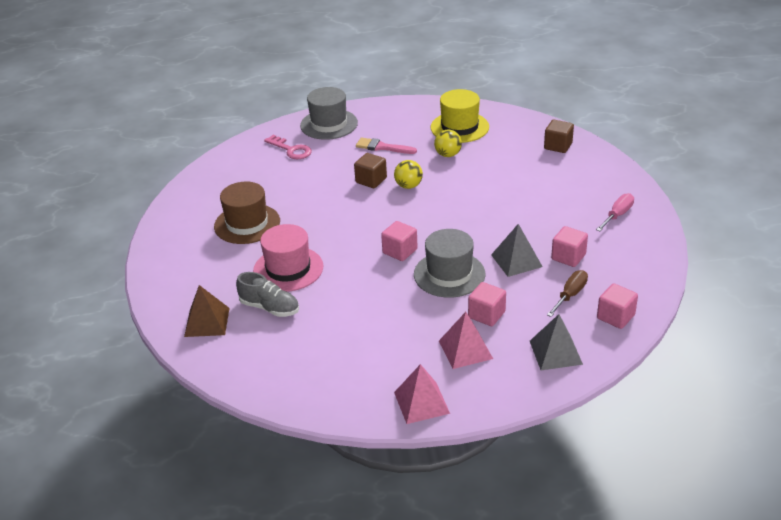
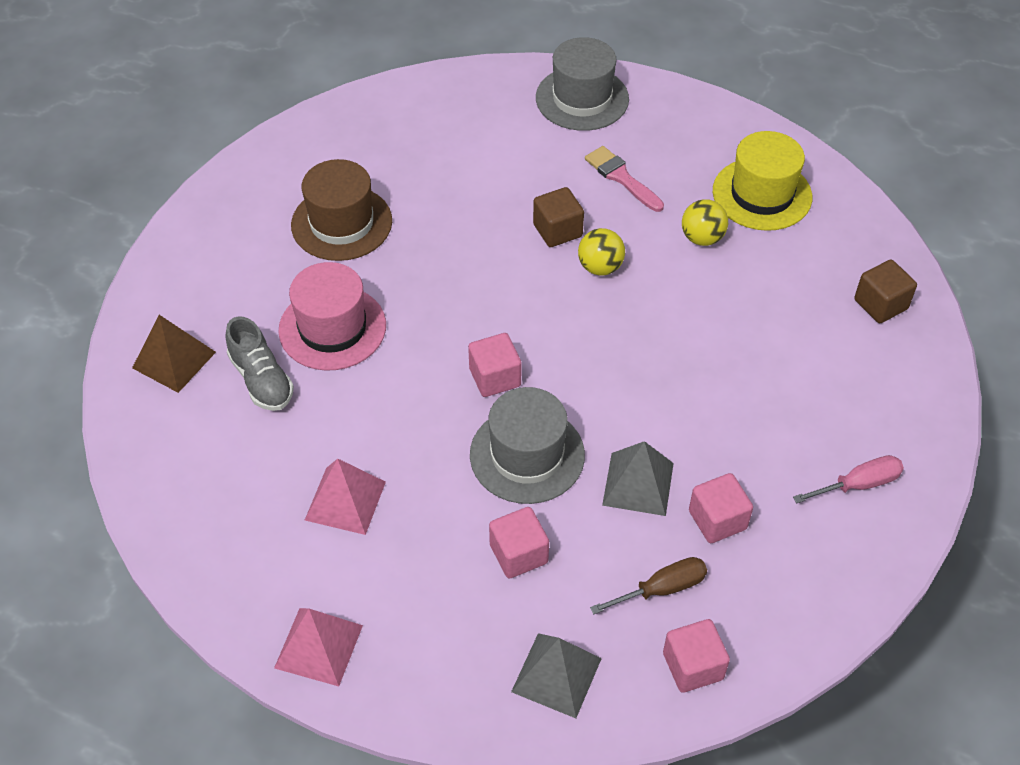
camera: 30 degrees right, 15 degrees up
(291, 150) = (496, 121): pink key -> none
(465, 349) = (443, 595): pink pyramid -> pink pyramid (345, 501)

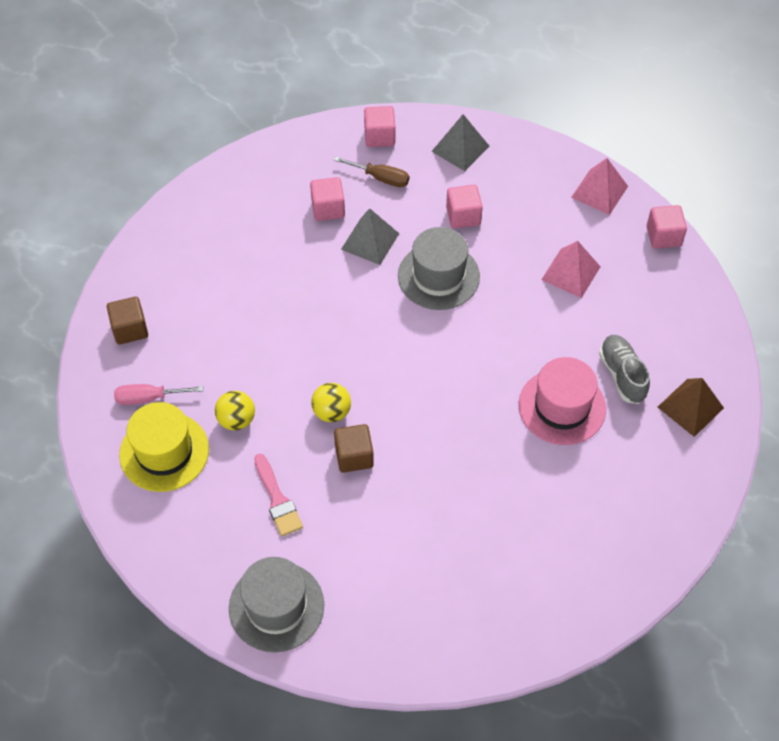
camera: 165 degrees left, 5 degrees up
(341, 223) = (539, 509): brown hat -> none
(495, 377) = (445, 337): pink cube -> pink cube (663, 236)
(662, 589) = (380, 178): brown screwdriver -> brown screwdriver turned 150 degrees counterclockwise
(858, 484) = (225, 209): pink screwdriver -> pink screwdriver (148, 398)

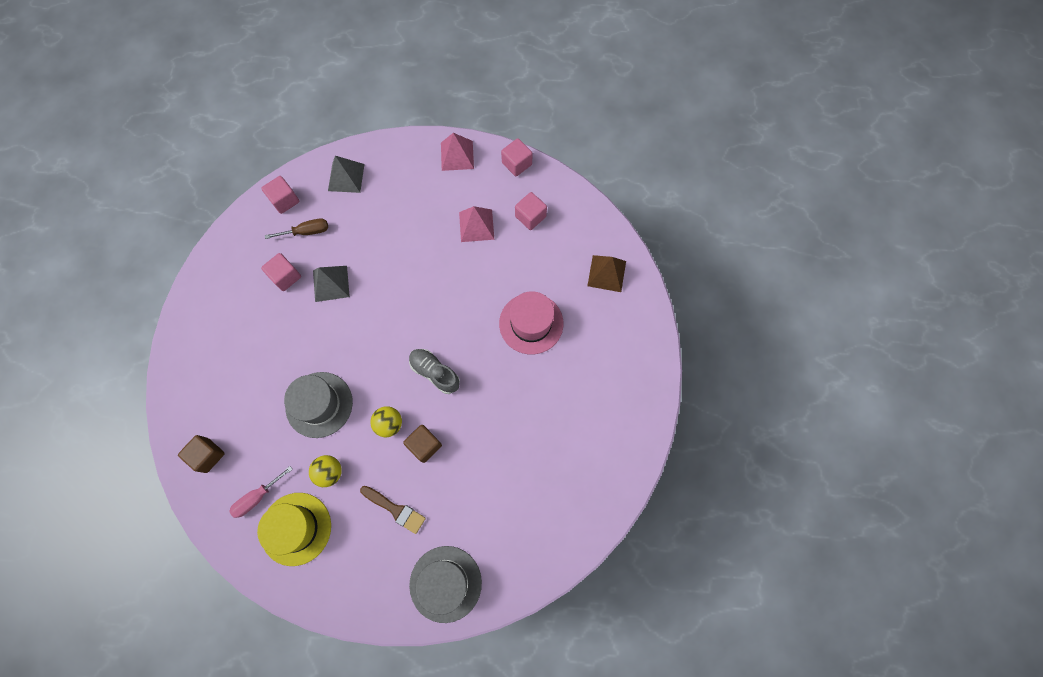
camera: 35 degrees left, 15 degrees up
(277, 499) = (395, 509): pink brush -> brown brush
(438, 276) = (393, 280): grey hat -> grey hat (319, 404)
(463, 216) = (381, 226): pink cube -> pink cube (530, 216)
(622, 375) = (553, 277): grey shoe -> grey shoe (435, 372)

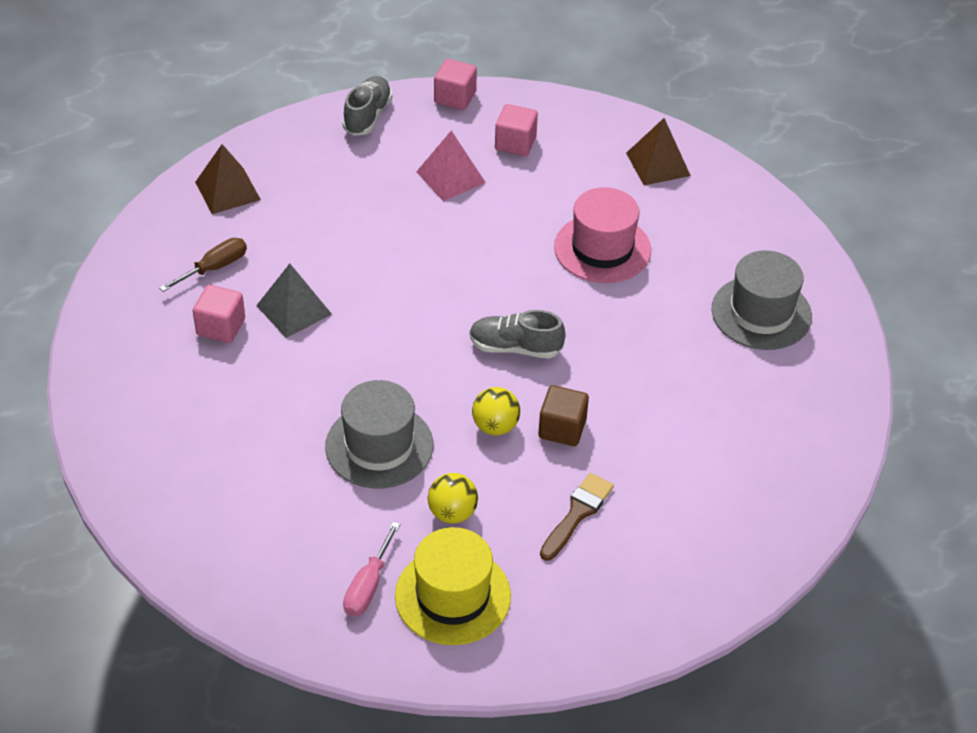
camera: 30 degrees left, 25 degrees down
(208, 455) = (256, 570): brown cube -> none
(284, 200) = (155, 246): pink cube -> none
(346, 177) = (228, 191): grey pyramid -> brown pyramid
(395, 509) = (577, 513): brown brush -> brown brush turned 60 degrees counterclockwise
(445, 583) = (707, 562): grey hat -> grey hat (761, 313)
(457, 155) = (367, 116): pink pyramid -> grey shoe

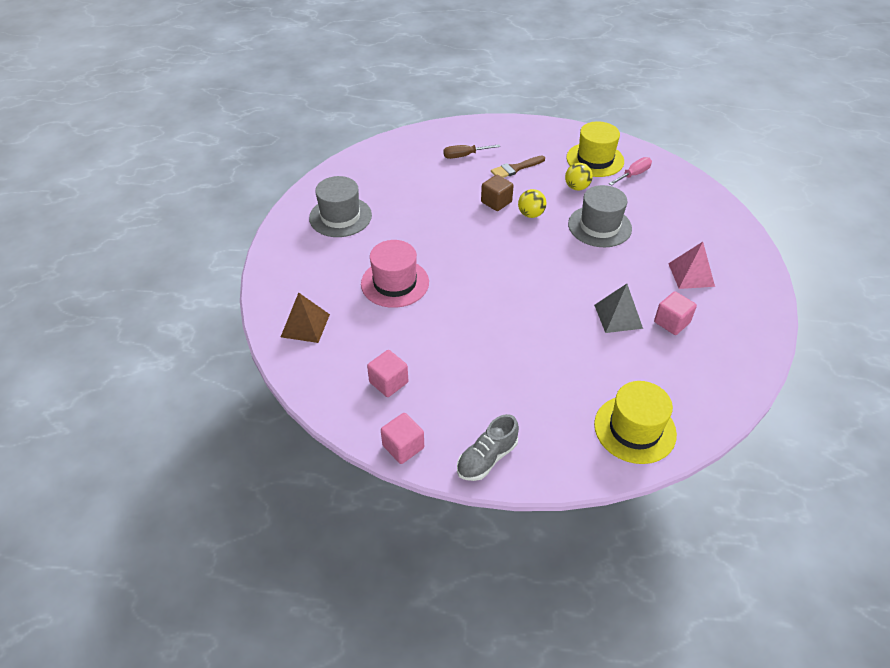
camera: 150 degrees left, 0 degrees up
(214, 268) = (664, 366): brown screwdriver -> brown screwdriver (464, 156)
(228, 191) = (634, 429): brown pyramid -> yellow hat
(450, 177) = (456, 373): pink pyramid -> pink pyramid (691, 274)
(515, 347) = (492, 247): grey shoe -> none

